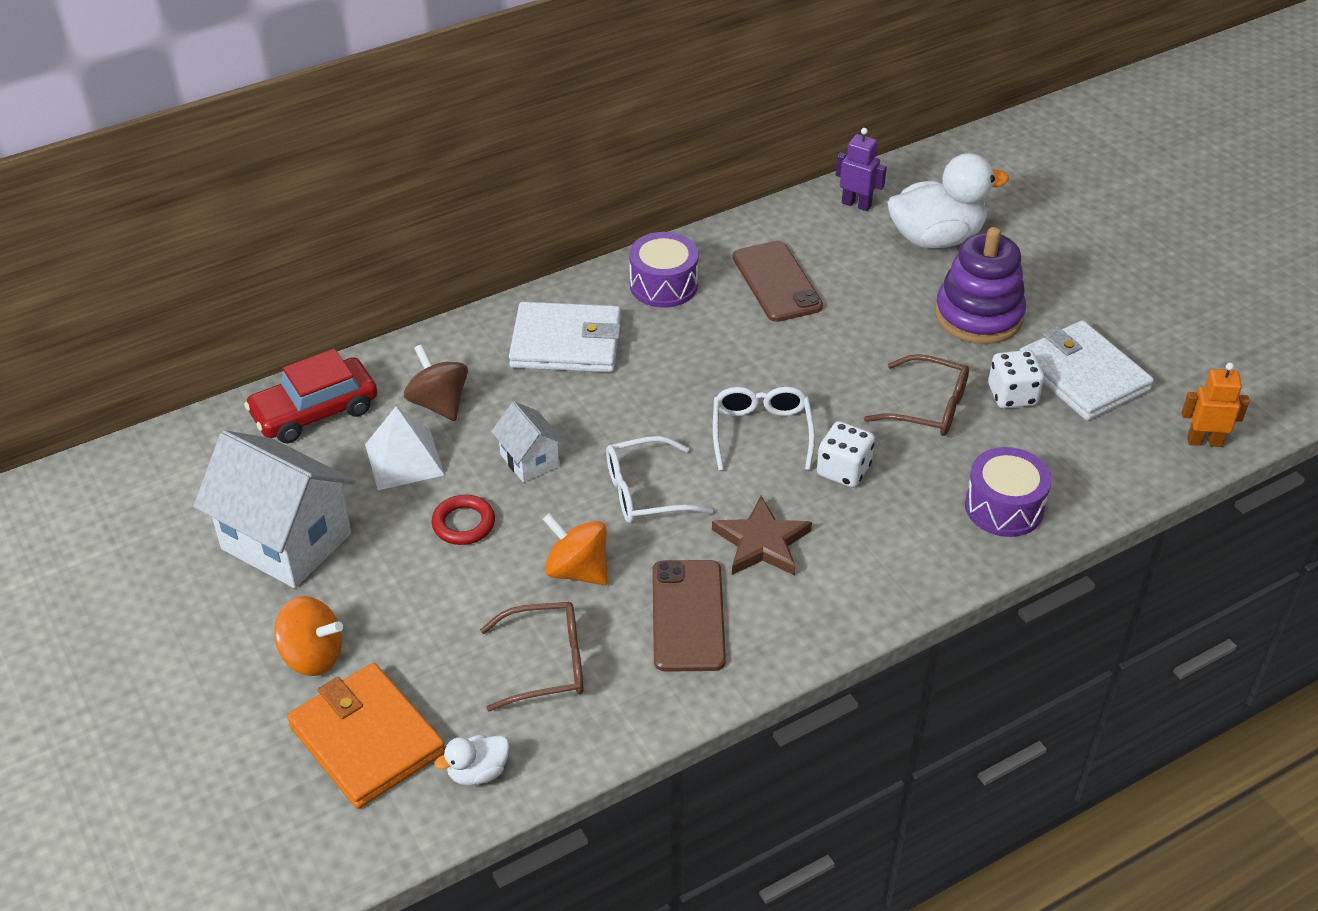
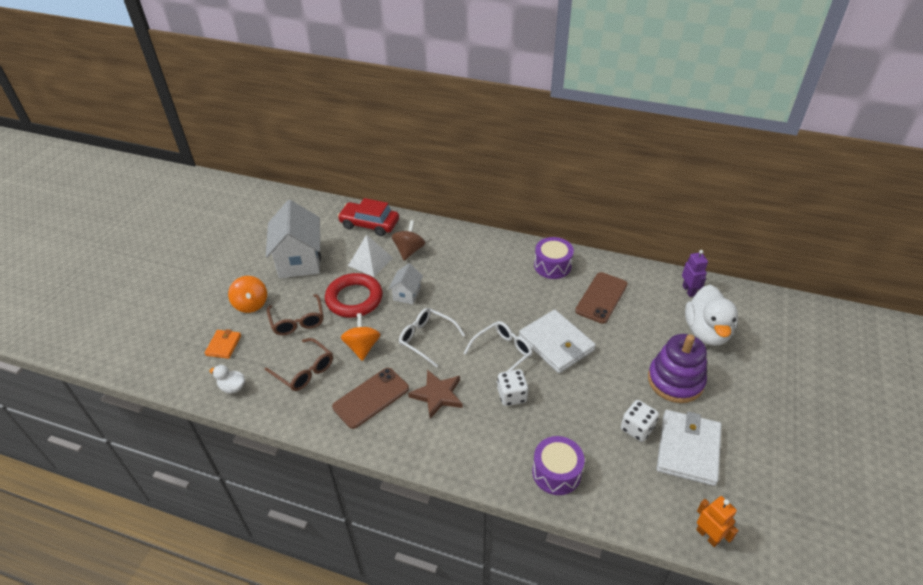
camera: 50 degrees right, 0 degrees up
(367, 739) = (223, 345): orange wallet -> orange wallet, size x0.52
(463, 524) = (354, 299): red ring -> red ring, size x1.84
(566, 343) = (483, 261): white wallet -> white wallet (556, 343)
(928, 407) = (588, 401): brown glasses -> brown glasses (297, 321)
(936, 238) = (706, 332): white duck -> white duck turned 60 degrees clockwise

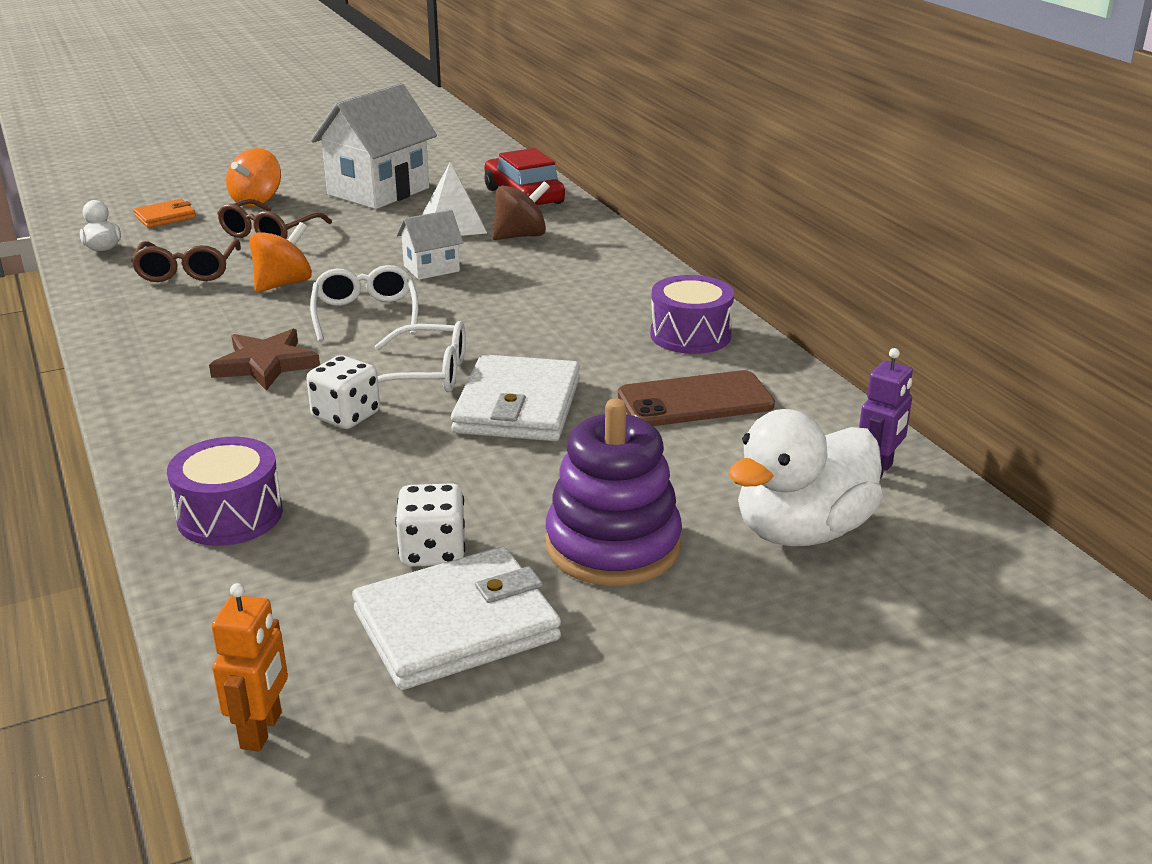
camera: 45 degrees right, 15 degrees down
(354, 299) = (365, 244): red ring -> none
(371, 398) = (197, 326): brown phone -> none

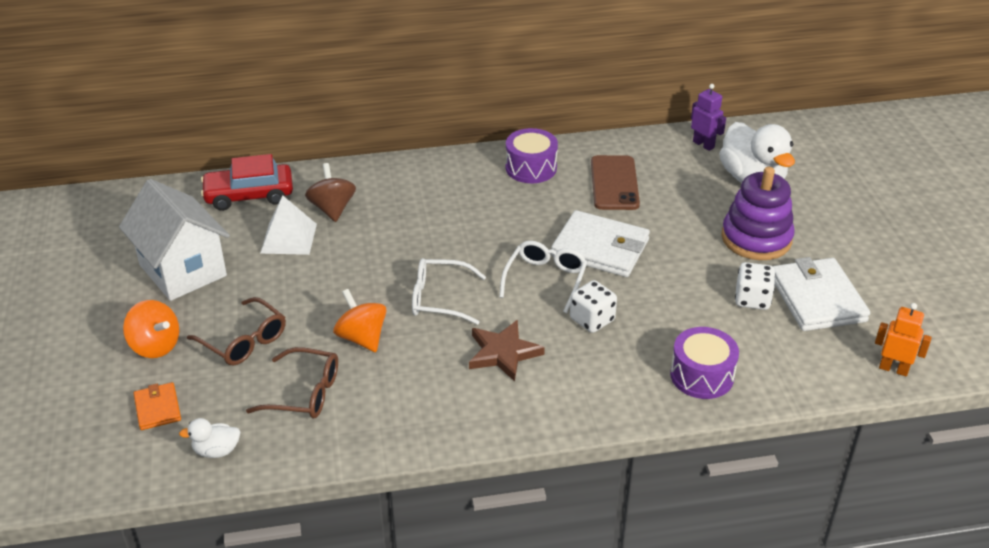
camera: 75 degrees left, 10 degrees up
(431, 268) = (371, 259): white house -> none

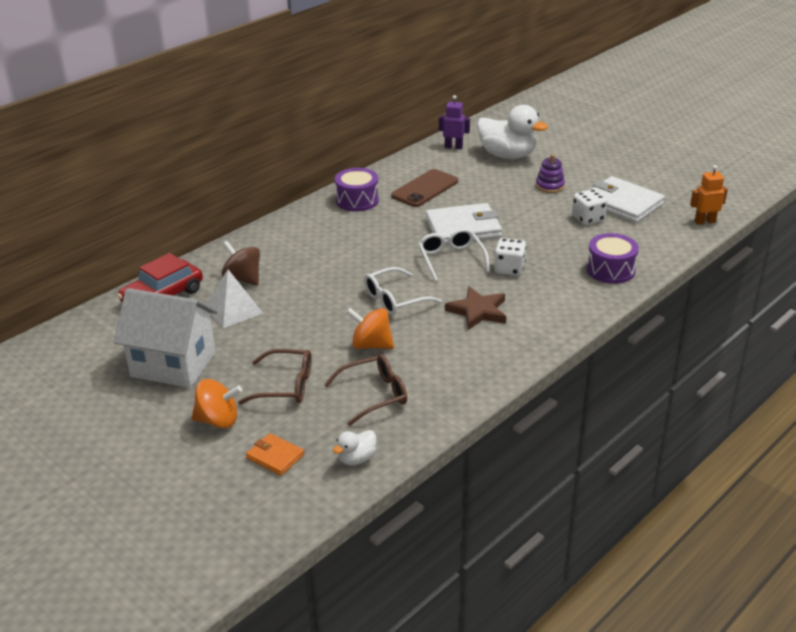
camera: 35 degrees left, 5 degrees down
(614, 183) = (424, 189): brown phone -> brown phone turned 75 degrees clockwise
(756, 238) = (550, 186): purple stacking toy -> purple stacking toy, size x0.54

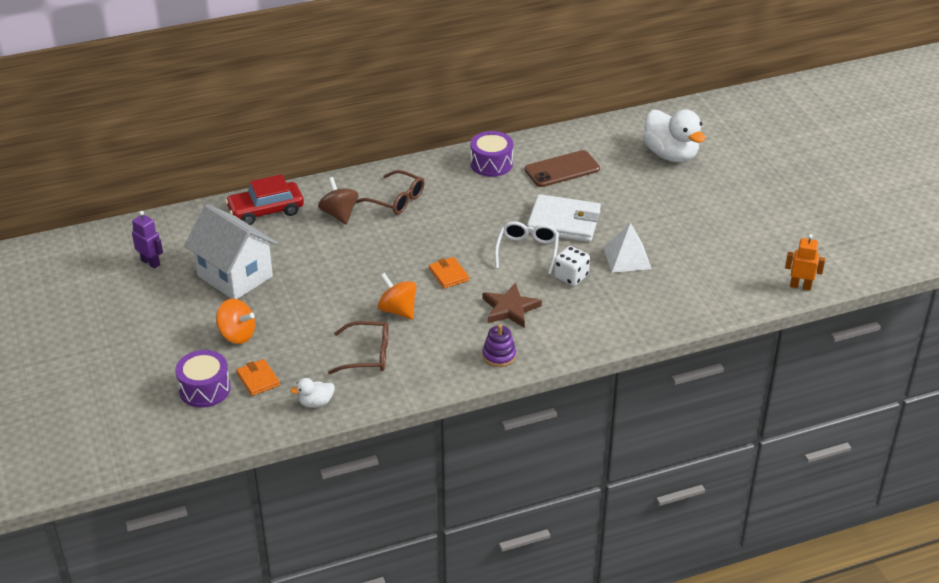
camera: 25 degrees right, 5 degrees up
(233, 310) = (312, 241): white pyramid -> white pyramid (627, 257)
(286, 386) = (306, 323): brown glasses -> brown glasses (396, 200)
(395, 299) = (448, 274): white glasses -> orange wallet
(453, 147) = (626, 130): purple robot -> purple robot (150, 262)
(550, 186) = (683, 201): purple stacking toy -> purple stacking toy (499, 356)
(588, 218) = (688, 248): white dice -> none
(610, 270) = (662, 307): purple drum -> purple drum (205, 389)
(622, 203) = (737, 242): white wallet -> none

